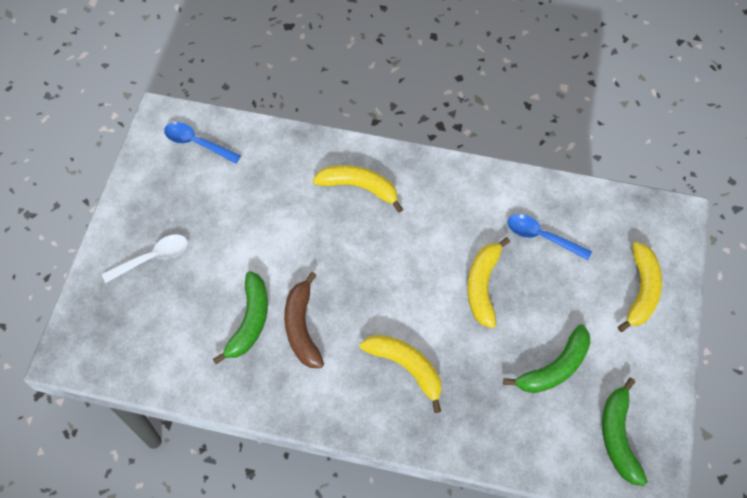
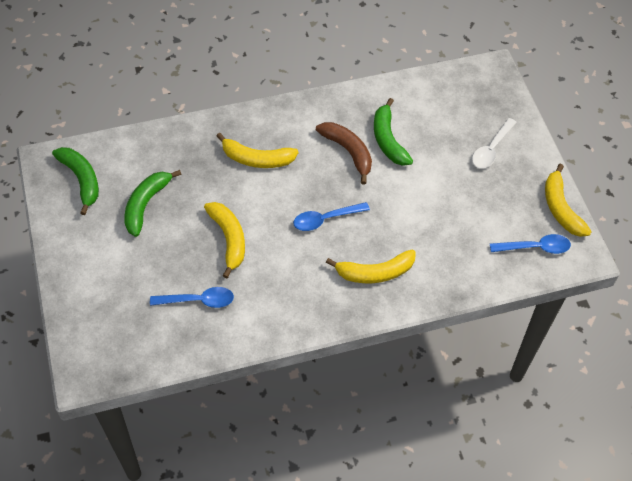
camera: 150 degrees right, 5 degrees down
(373, 261) = (325, 219): none -> blue spoon
(641, 291) = (96, 292): yellow banana -> yellow banana (560, 208)

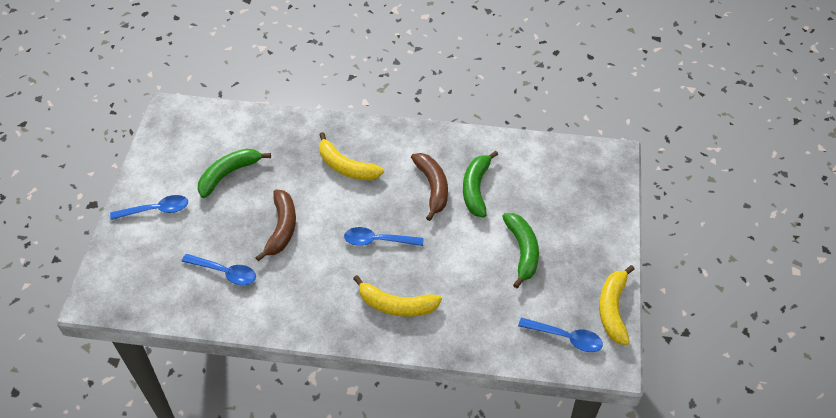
camera: 25 degrees right, 5 degrees down
(81, 180) = (188, 136): green banana -> green banana (522, 251)
(93, 265) = (156, 210): none -> blue spoon
(229, 239) = (282, 228): yellow banana -> brown banana
(491, 149) = (572, 229): white spoon -> none

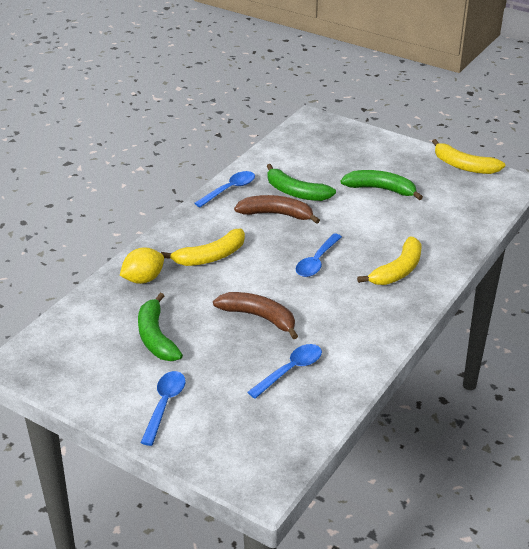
camera: 65 degrees left, 15 degrees down
(295, 137) = (143, 279): none -> yellow lemon
(566, 337) = (479, 195): blue spoon -> blue spoon (229, 190)

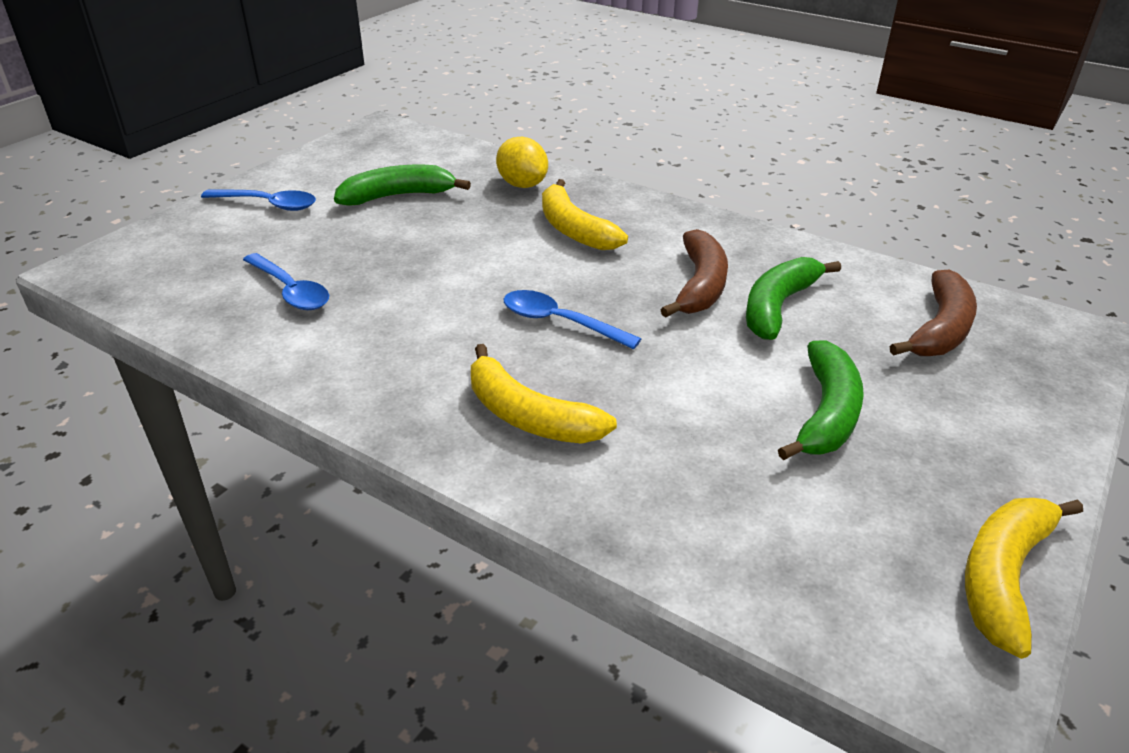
camera: 90 degrees right, 0 degrees up
(229, 190) = (765, 243): blue spoon -> none
(259, 317) = (420, 267): brown banana -> brown banana (940, 329)

